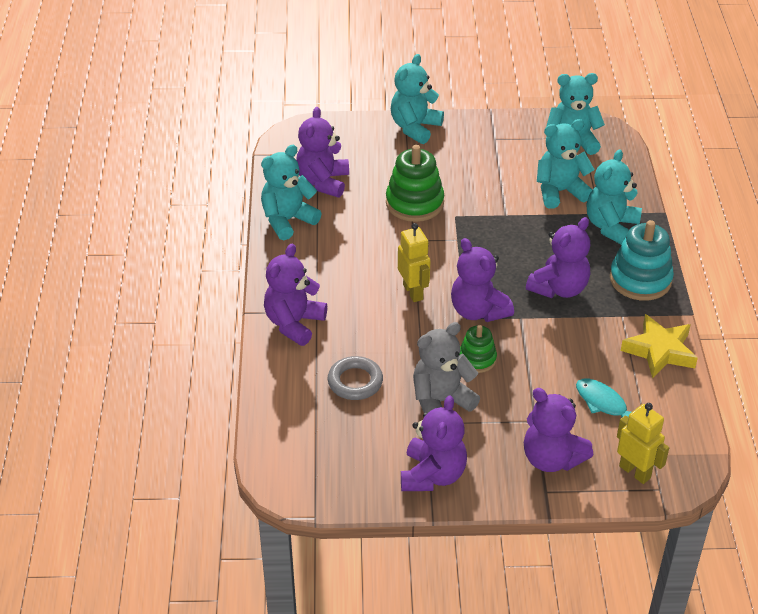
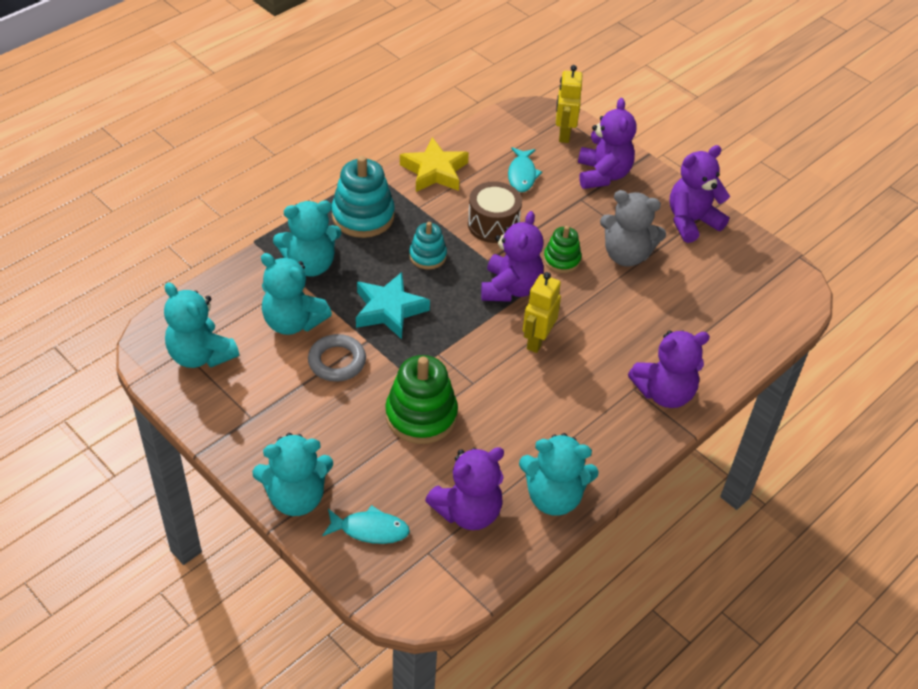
camera: 135 degrees left, 5 degrees up
(355, 382) = (670, 313): grey ring -> grey ring (337, 361)
(359, 142) = (370, 530): none -> turquoise fish
(523, 239) = (389, 310): none -> turquoise star
(558, 345) = (493, 224): none -> brown drum
(559, 288) = (427, 256): purple teddy bear -> turquoise stacking toy

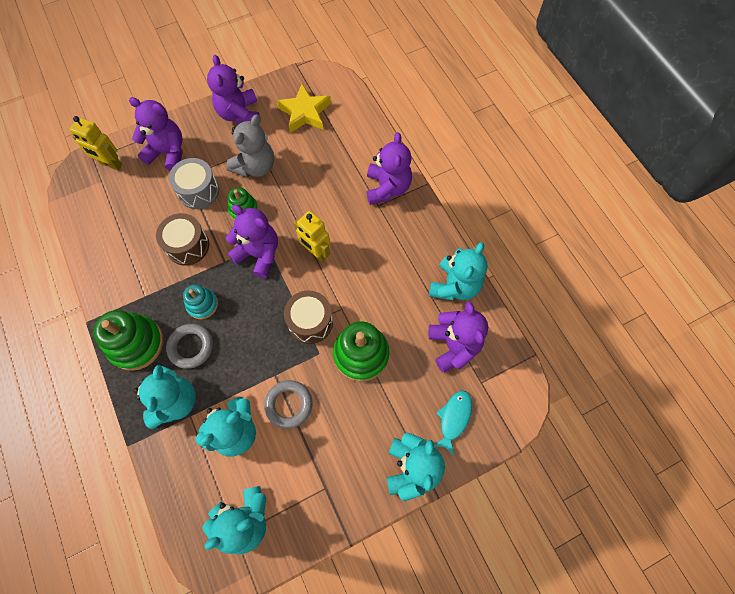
camera: 70 degrees left, 20 degrees up
(363, 216) = (136, 343): turquoise stacking toy -> green stacking toy
(375, 260) = (191, 347): none -> grey ring
(389, 310) = (249, 350): turquoise star -> none
(434, 171) = (108, 272): yellow star -> yellow star (305, 112)
(444, 357) = (310, 322): none -> brown drum
(522, 175) = (142, 208): turquoise fish -> none
(567, 214) = (198, 191): none -> grey drum

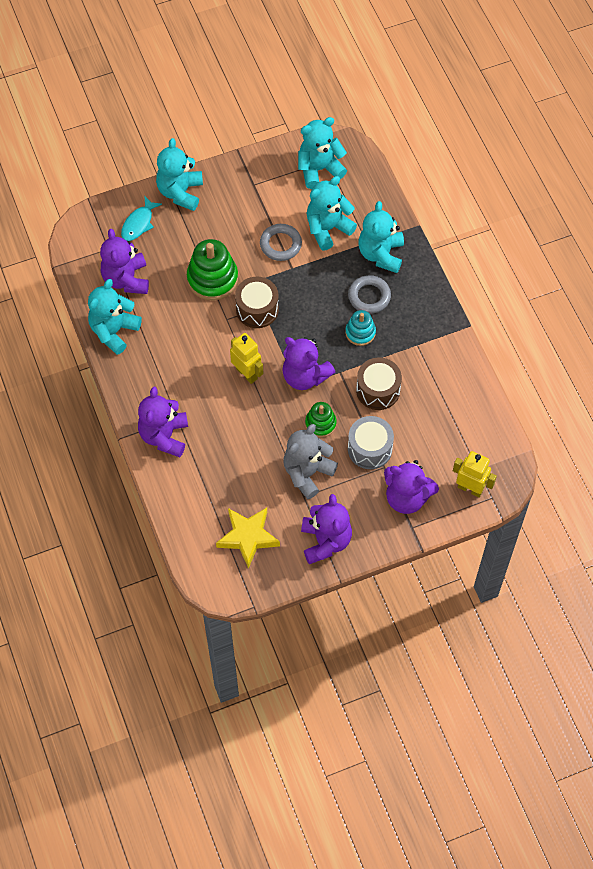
camera: 175 degrees left, 5 degrees down
(136, 343) = (420, 303): green stacking toy -> none

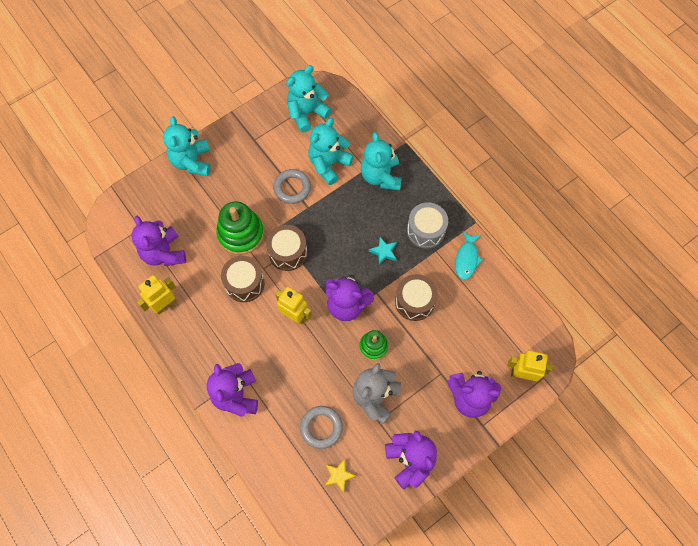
camera: 15 degrees left, 5 degrees up
(114, 331) = (164, 305): turquoise teddy bear -> yellow robot
(139, 223) = (162, 198): turquoise fish -> turquoise fish (466, 259)
(203, 329) = (244, 283): none -> brown drum
(248, 537) = (339, 475): yellow star -> yellow star, size x0.54
(360, 332) = (384, 252): turquoise stacking toy -> turquoise star
(369, 296) = (382, 217): grey ring -> grey ring (321, 427)
(370, 449) = (423, 359): grey drum -> grey drum (426, 230)

